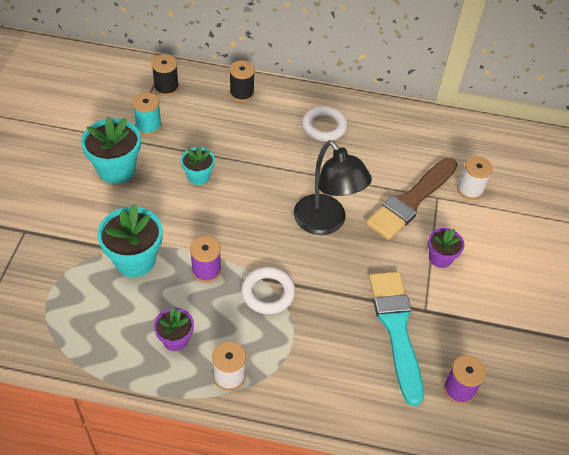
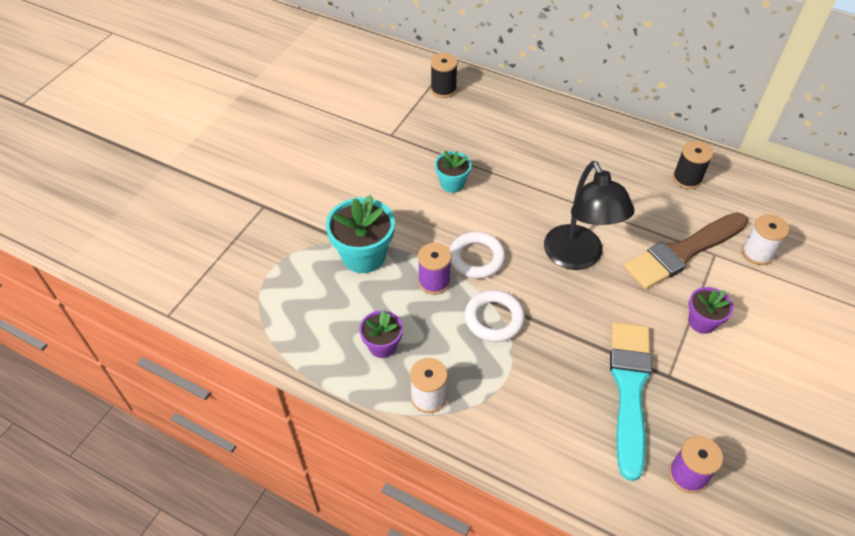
camera: 20 degrees right, 0 degrees up
(116, 169) = (370, 162): turquoise flower pot -> none
(148, 126) = (414, 125): turquoise spool -> none
(241, 93) = (521, 107): black spool -> black spool (687, 179)
(324, 127) = (602, 156): white ring -> white ring (476, 258)

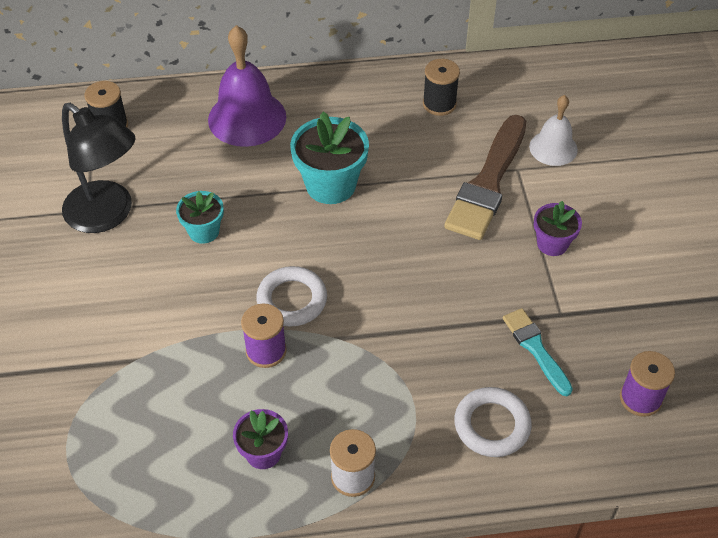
camera: 35 degrees left, 0 degrees up
(363, 256) = (165, 366): turquoise flower pot -> turquoise flower pot (330, 185)
(494, 319) = (358, 354): white ring -> white ring (492, 425)
(537, 124) = (247, 118): none -> purple bell
(577, 257) = (394, 243): black lamp -> black lamp (108, 215)
(629, 389) = (535, 349): turquoise brush -> turquoise brush, size x0.55
(757, 253) = (553, 148): white spool -> white bell

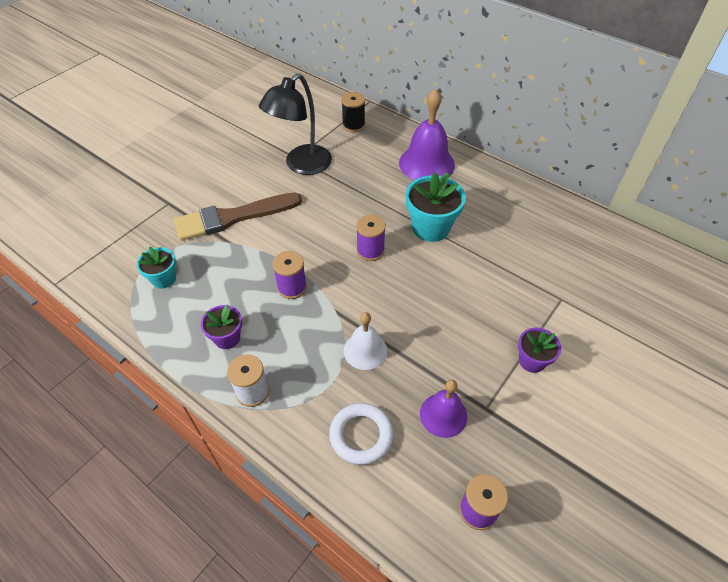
camera: 45 degrees right, 0 degrees up
(108, 215) = (301, 165): black lamp -> black lamp turned 45 degrees clockwise
(204, 231) = (336, 205): turquoise flower pot -> turquoise flower pot (164, 279)
(292, 300) = (337, 272): white ring -> none
(299, 253) = (370, 251): none -> purple spool
(439, 104) = (552, 227): black spool -> none
(488, 183) = (530, 293): brown brush -> brown brush (233, 217)
(535, 349) = (443, 415): turquoise brush -> purple bell
(553, 148) = (603, 303): white bell -> white bell (365, 350)

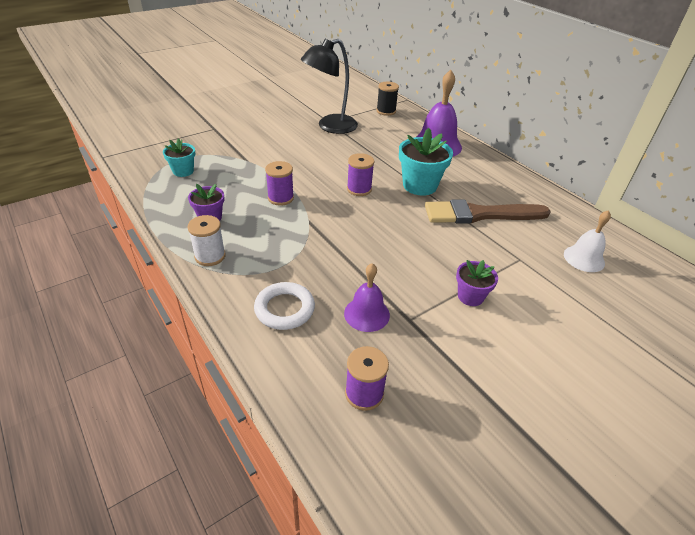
camera: 15 degrees right, 10 degrees down
(233, 217) = (258, 146): brown brush -> brown brush (480, 214)
(365, 350) = (320, 252): white bell -> white bell (584, 258)

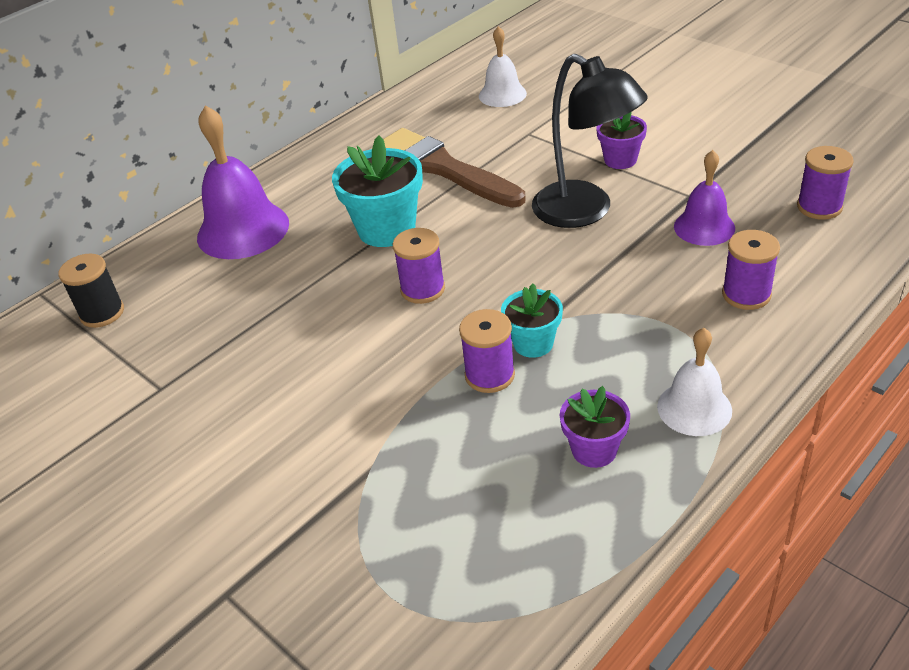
camera: 95 degrees left, 0 degrees up
(183, 171) = (451, 566): turquoise flower pot -> turquoise flower pot (533, 343)
(210, 256) = (694, 408): white spool -> white bell
(284, 309) = (746, 294): white ring -> purple spool
(330, 127) = (187, 379): black lamp -> black lamp (585, 212)
(480, 214) = (444, 168): brown brush -> brown brush turned 150 degrees clockwise

